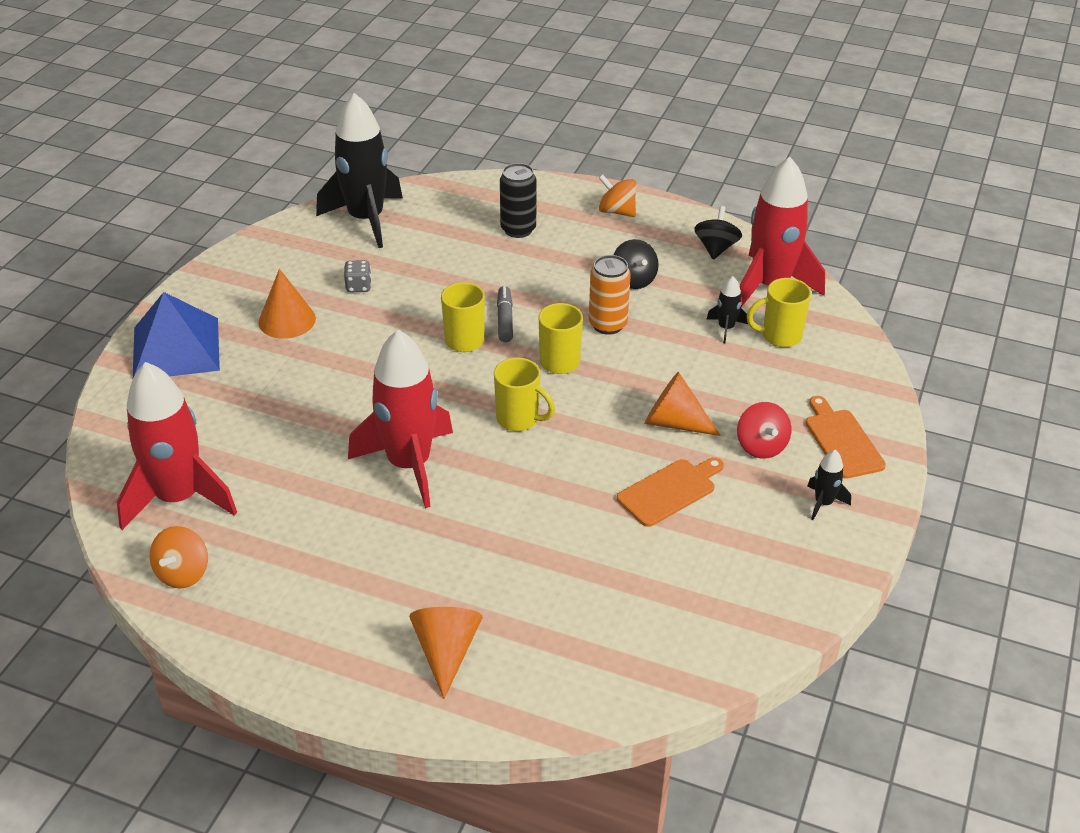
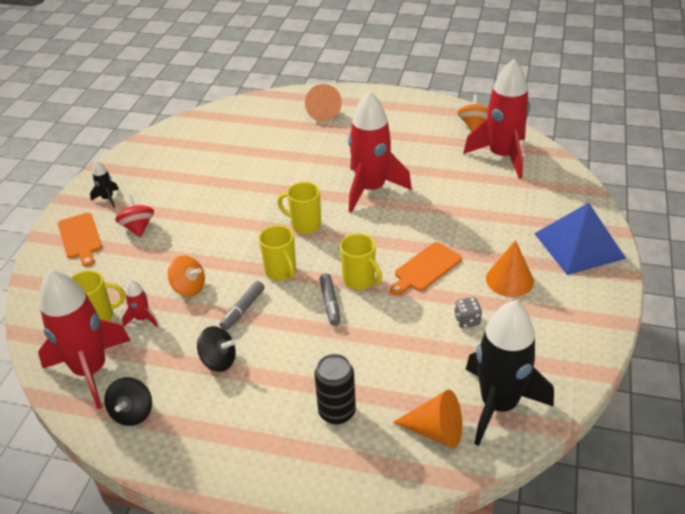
camera: 175 degrees right, 0 degrees up
(607, 324) = (243, 309): orange can -> grey marker
(617, 211) = (233, 455): orange spinning top -> orange spinning top (189, 288)
(633, 280) = (218, 361): black spinning top -> black spinning top turned 135 degrees clockwise
(670, 491) = (203, 194): orange cutting board -> orange cutting board (425, 269)
(674, 422) = (196, 236): orange cone -> orange cone (435, 431)
(726, 328) = (142, 319): black rocket -> red rocket

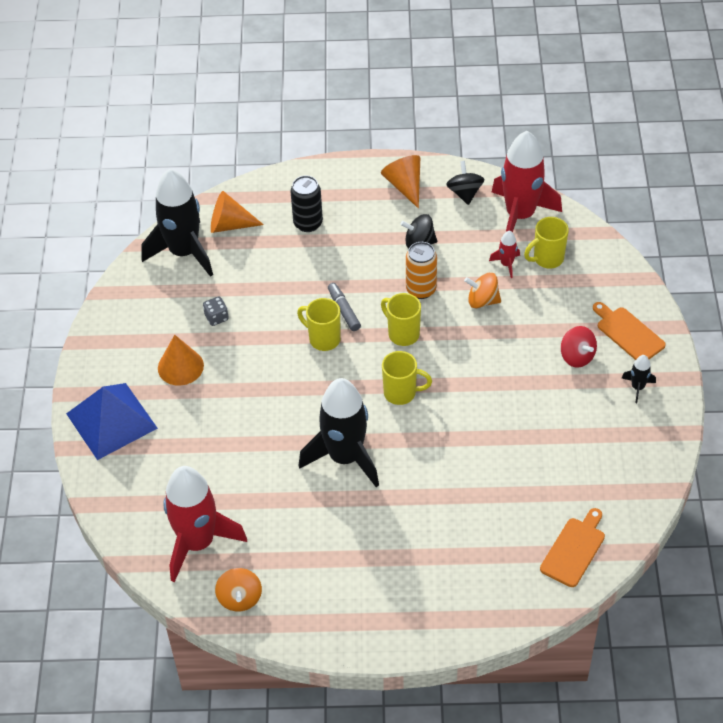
camera: 165 degrees right, 10 degrees up
(243, 309) = (421, 289): grey marker -> orange can
(323, 112) = (451, 588): orange cone -> orange cone (404, 186)
(371, 189) = (345, 457): red rocket -> black rocket
(425, 269) = (263, 364): orange cutting board -> orange cutting board (574, 549)

